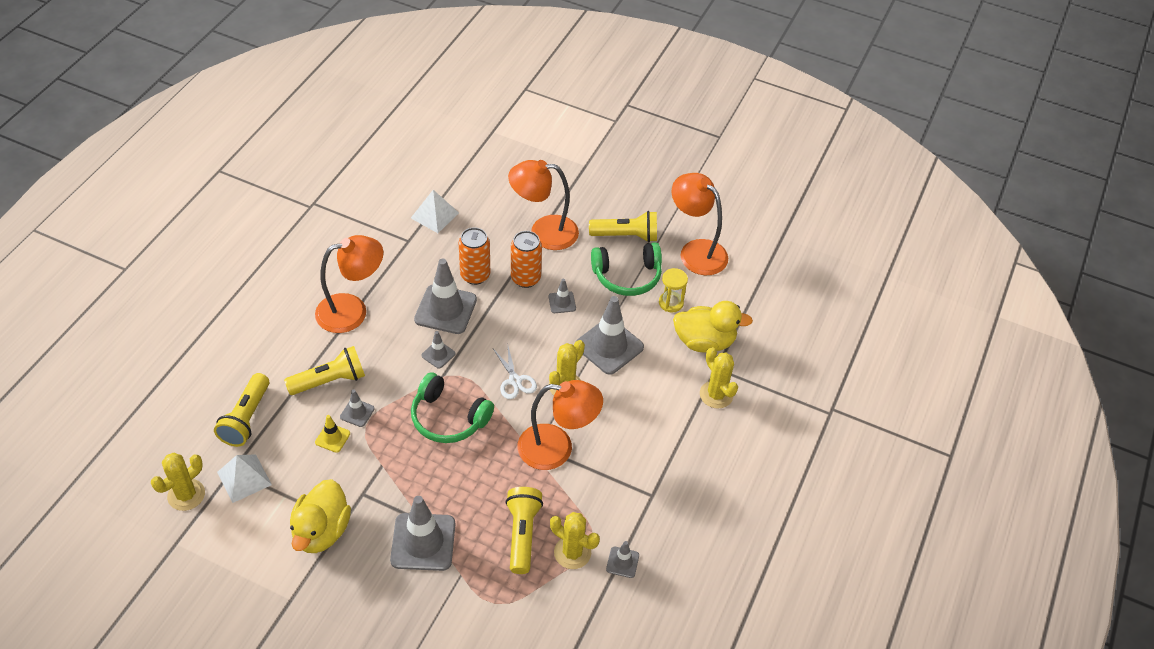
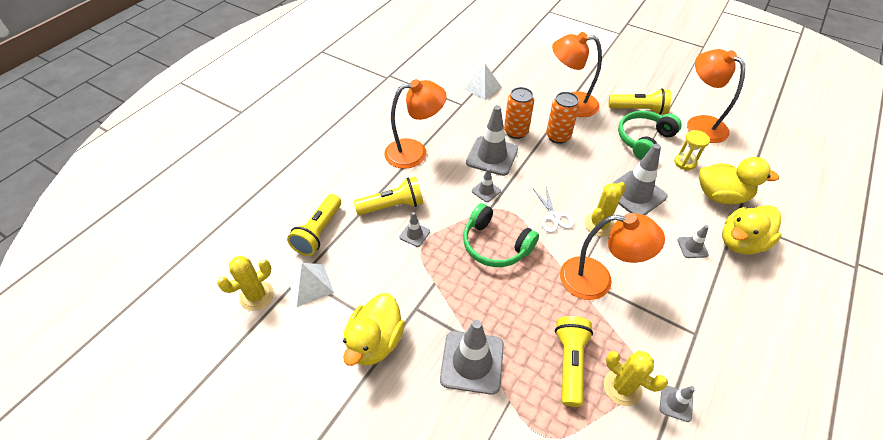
camera: 10 degrees right, 0 degrees up
(332, 438) = (392, 254): yellow traffic cone -> none
(562, 302) = (590, 156): grey traffic cone -> grey traffic cone (692, 247)
(627, 276) = (643, 140): green headphones -> green headphones turned 135 degrees clockwise
(716, 395) = (741, 242): yellow cactus -> yellow duck

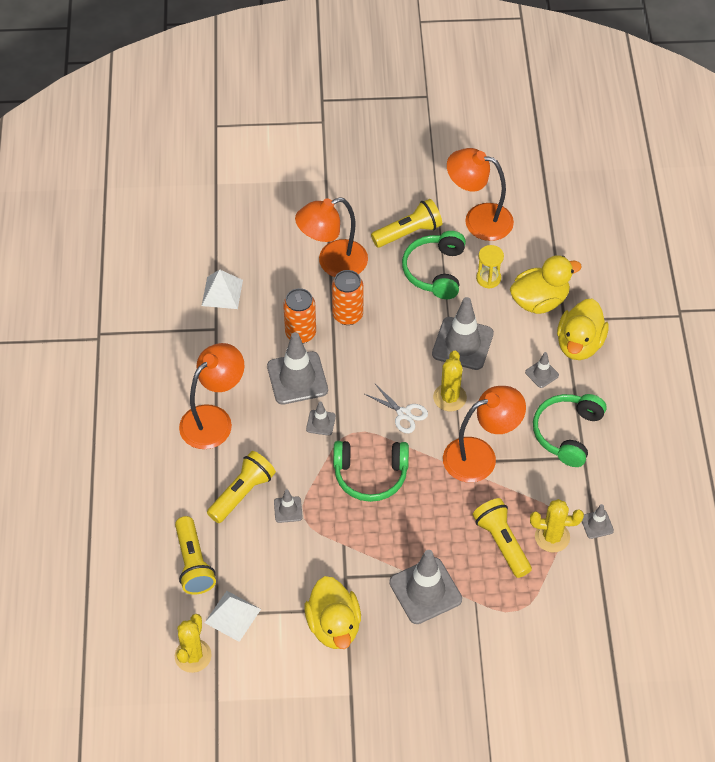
camera: 35 degrees left, 5 degrees up
(690, 305) = (567, 433): none -> green headphones

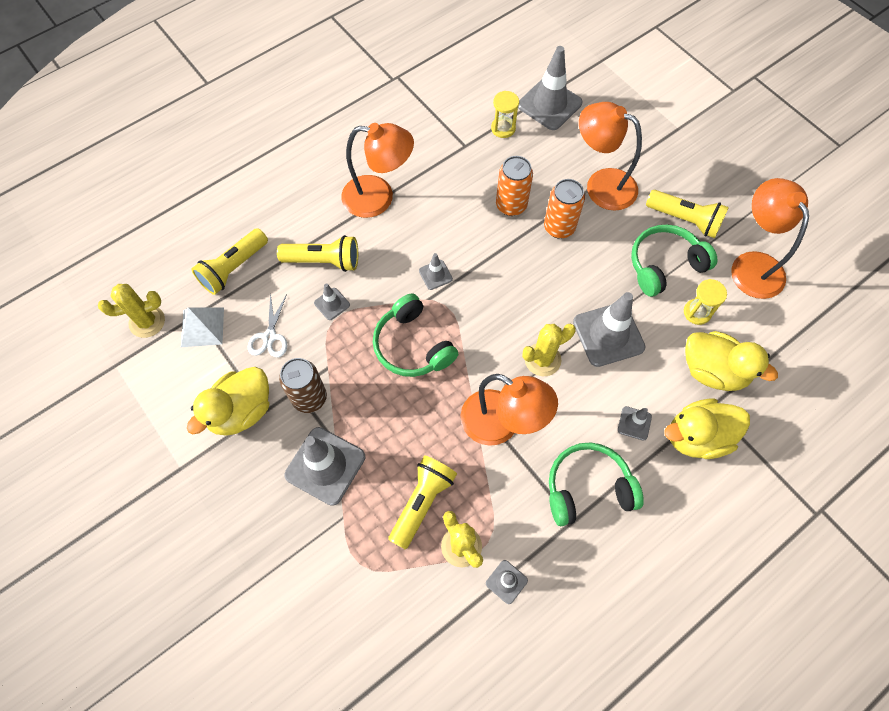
camera: 55 degrees right, 10 degrees up
(222, 292) = (503, 128): white pyramid -> yellow hourglass
(297, 378) = (465, 230): grey traffic cone -> grey traffic cone (549, 104)
(360, 571) = (309, 398): none -> brown can
(404, 414) = (495, 333): white scissors -> white scissors (270, 337)

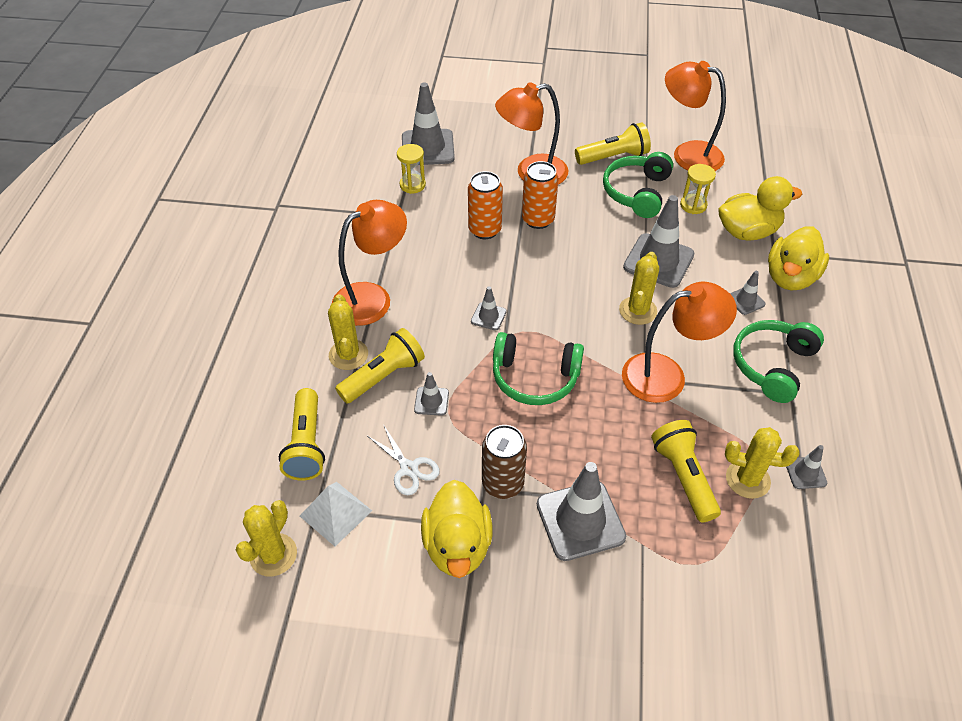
camera: 45 degrees left, 15 degrees down
(320, 227) = (348, 355): none -> yellow cactus

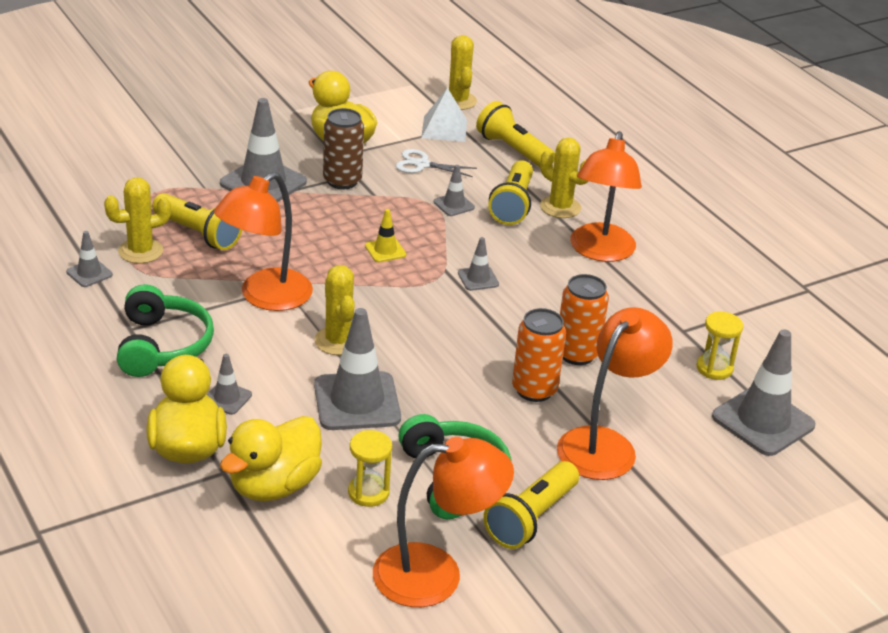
camera: 140 degrees right, 15 degrees down
(534, 378) = (385, 250): green headphones -> yellow traffic cone

